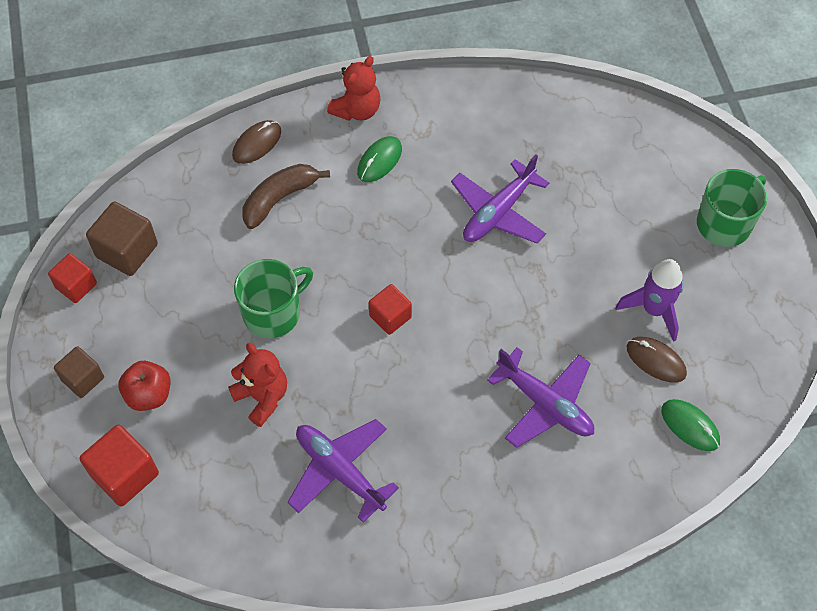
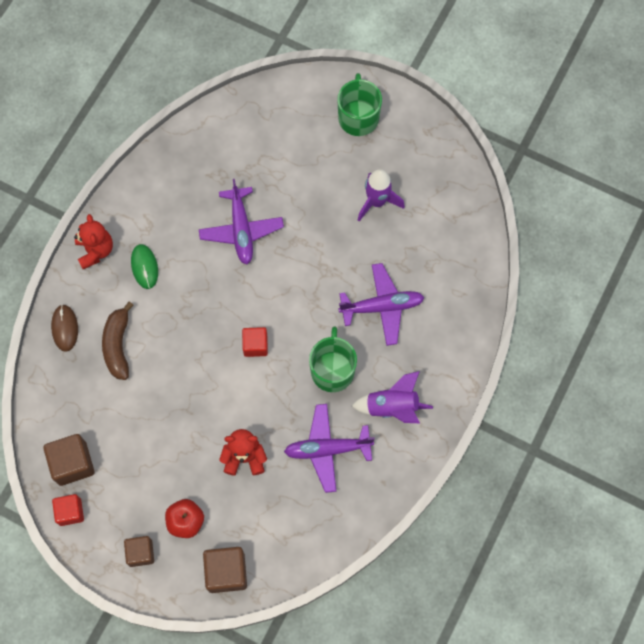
camera: 50 degrees left, 10 degrees up
(125, 474) = (226, 572): red cube -> brown cube
(273, 313) = (194, 409): green mug -> green mug (332, 370)
(444, 501) = (392, 407): none -> purple rocket
(656, 360) = (407, 227): brown mouse -> none
(690, 426) = (458, 244): green mouse -> none

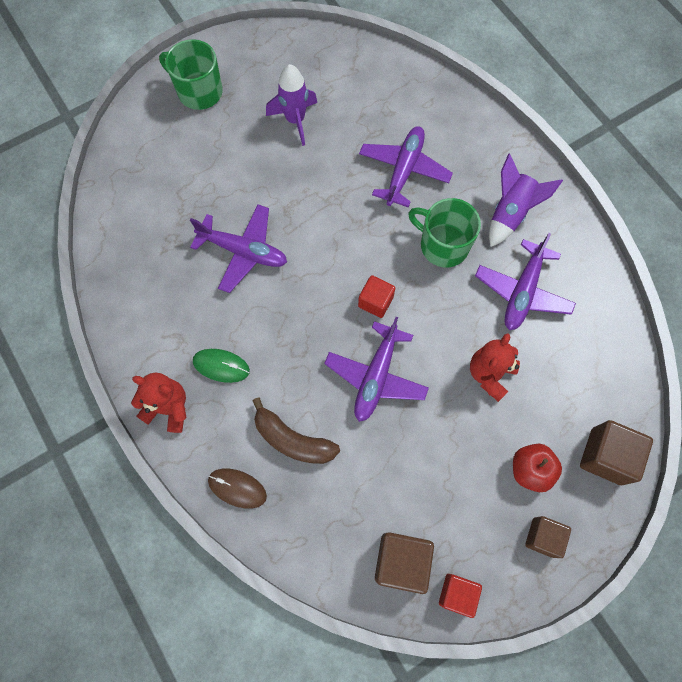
camera: 60 degrees left, 0 degrees up
(196, 377) = (376, 376): none -> purple plane

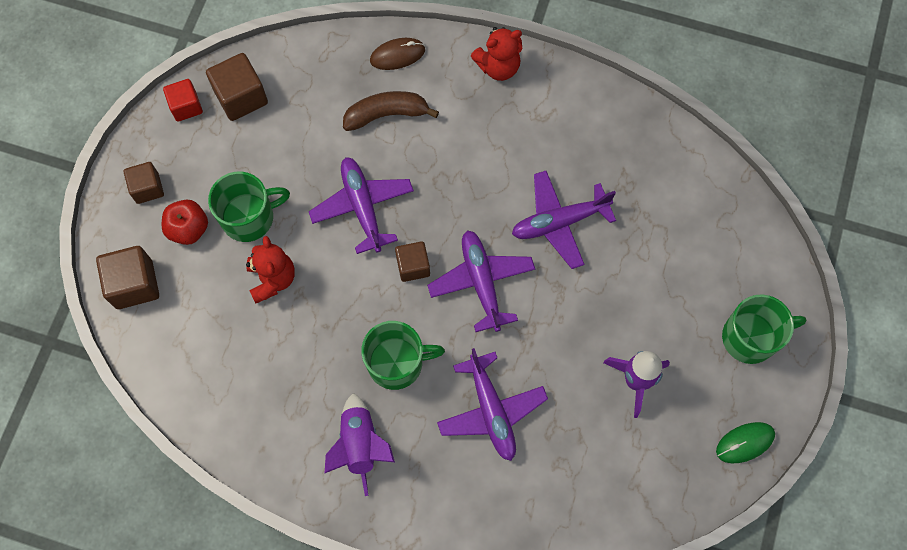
camera: 140 degrees right, 0 degrees up
(221, 366) = (488, 123): green mouse -> green mouse (745, 443)
(375, 302) = (413, 266): red cube -> brown cube
(473, 440) = (249, 217): none -> green mug
(522, 291) = (295, 374): purple plane -> purple plane (481, 282)

